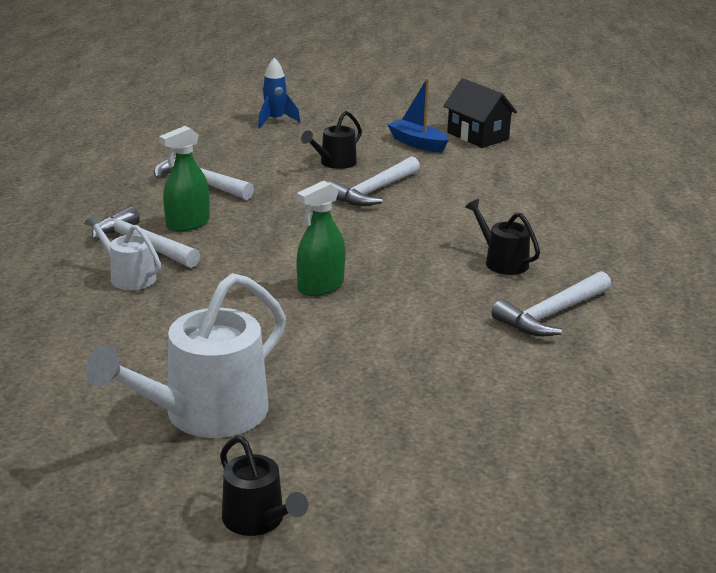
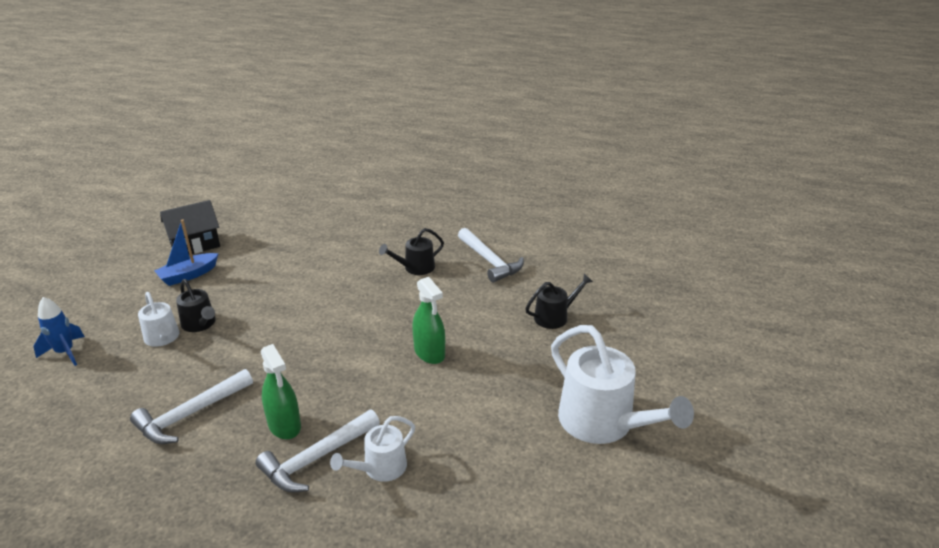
camera: 80 degrees left, 5 degrees up
(257, 520) = (715, 403): black watering can -> black watering can (554, 317)
(307, 152) = (163, 338): none -> white watering can
(373, 191) = (272, 309): white hammer -> none

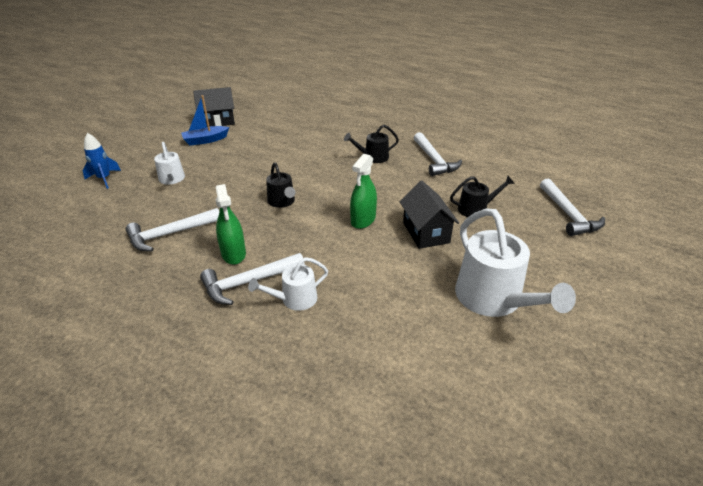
camera: 15 degrees right, 5 degrees up
(200, 324) = (201, 174): black watering can -> black watering can (282, 202)
(429, 353) = (363, 220): green spray bottle -> green spray bottle turned 45 degrees clockwise
(507, 356) = (425, 232): none -> black house
(656, 307) = (568, 215): none -> white hammer

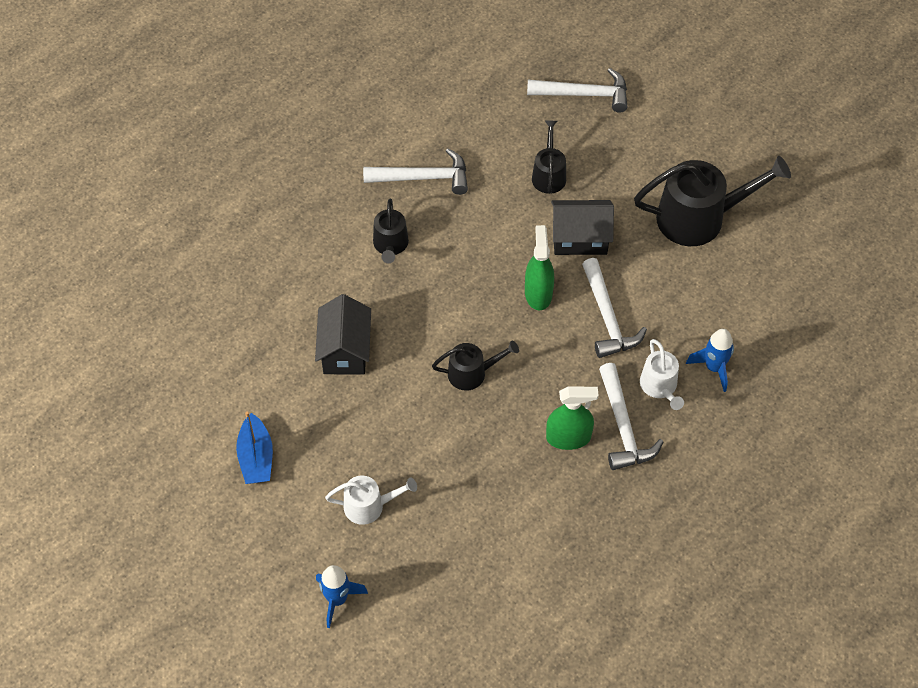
camera: 75 degrees left, 20 degrees up
(169, 234) = (509, 507): white hammer -> white hammer (607, 318)
(217, 121) = (188, 436): black house -> black house (345, 350)
(326, 334) = (714, 368): none -> blue rocket
(363, 220) = (538, 293): green spray bottle -> green spray bottle turned 135 degrees counterclockwise
(493, 299) = (699, 218): white watering can -> black watering can

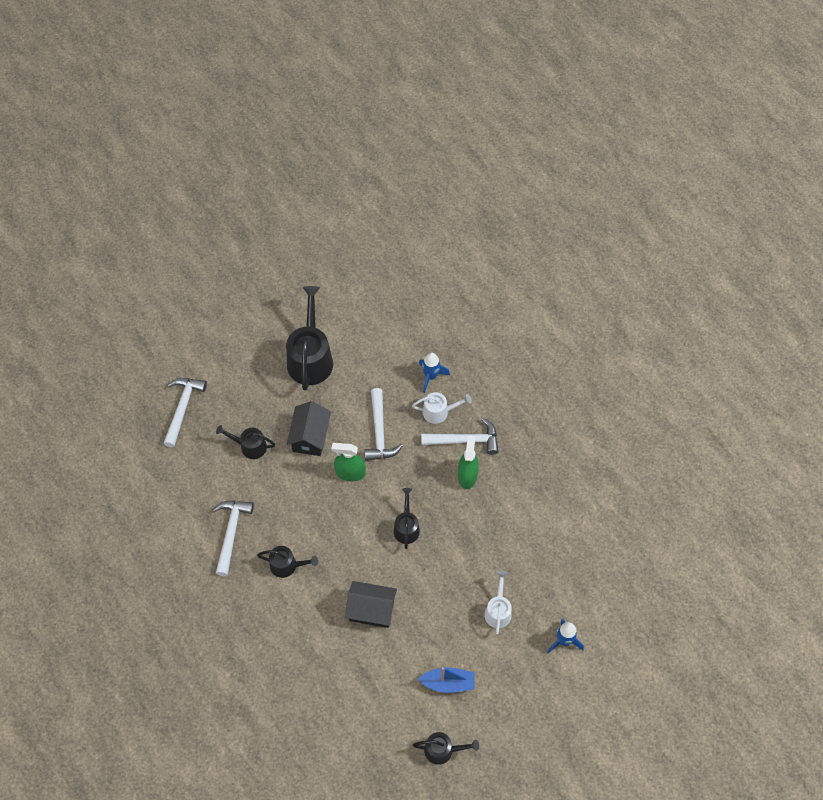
camera: 80 degrees left, 5 degrees up
(163, 464) = (442, 750): none -> black watering can
(607, 318) = (379, 432): white hammer -> white hammer turned 90 degrees clockwise

